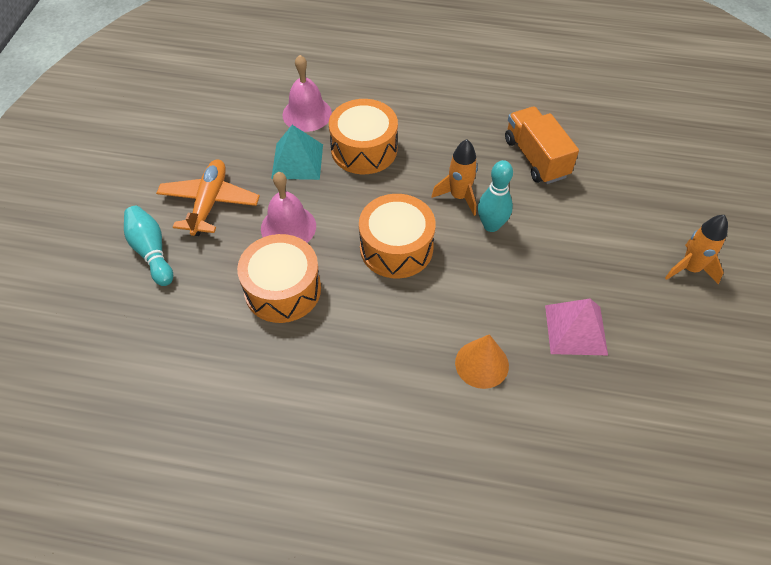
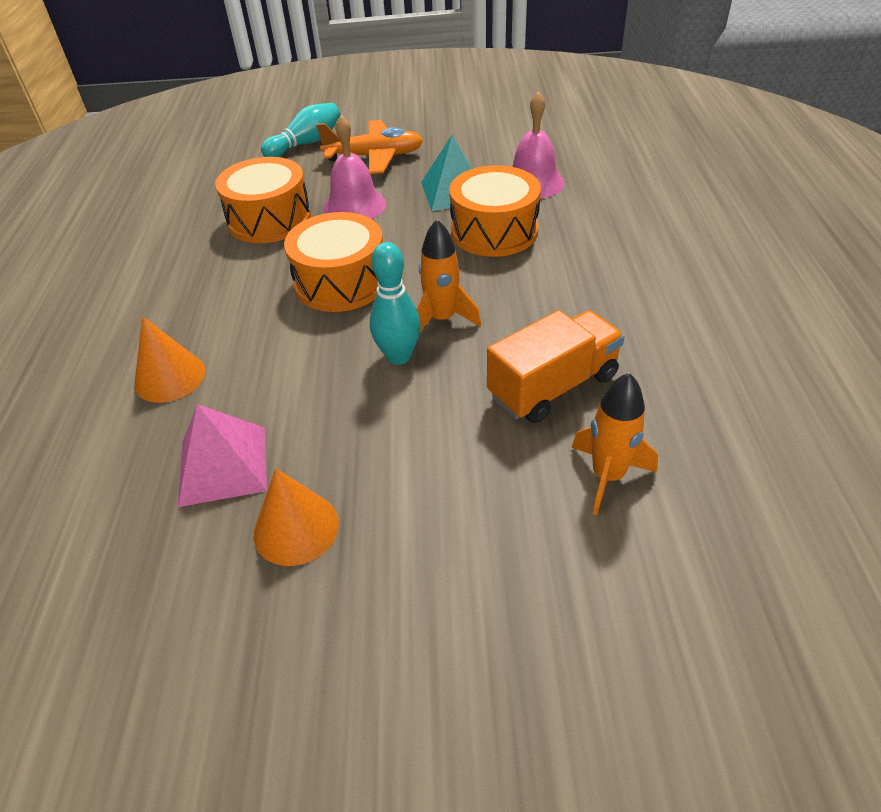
camera: 80 degrees right, 10 degrees down
(629, 293) = (296, 528): none -> orange cone
(690, 269) = (362, 620): orange rocket -> orange rocket (607, 476)

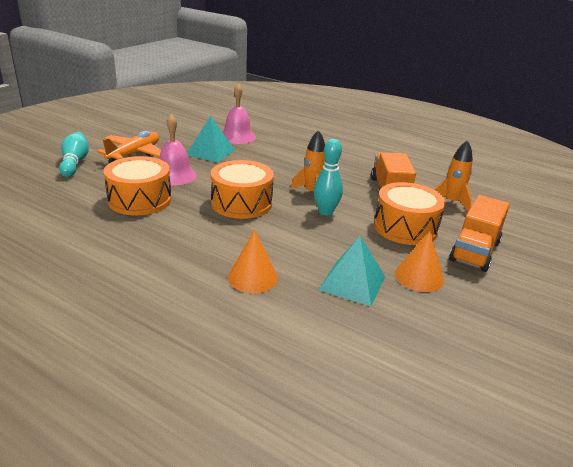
camera: 60 degrees left, 15 degrees down
(223, 465) = (352, 283): pink pyramid -> turquoise pyramid
(444, 571) = (474, 251): none -> orange truck
(494, 231) = (261, 158): orange drum -> orange drum (405, 227)

